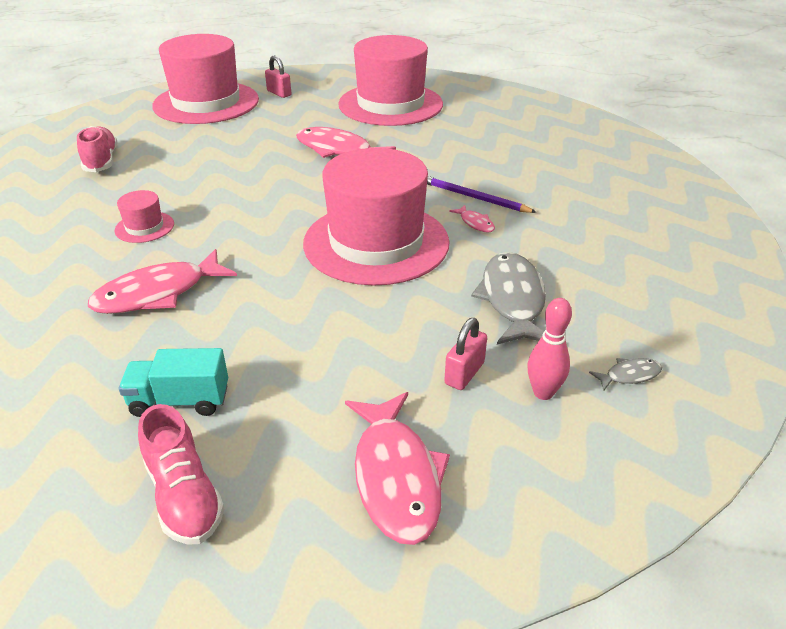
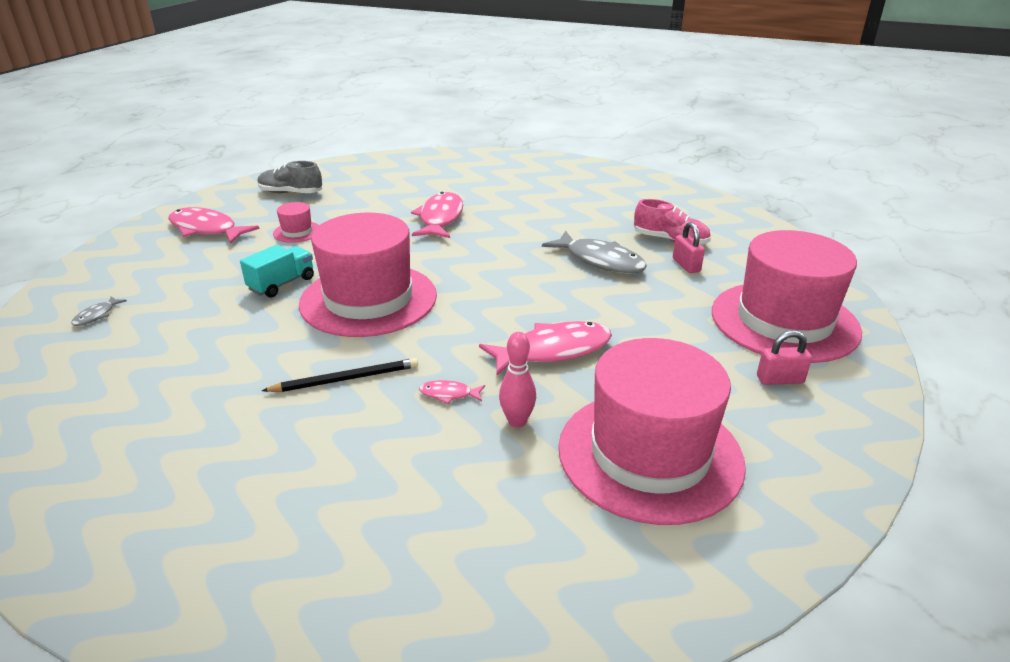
camera: 130 degrees right, 5 degrees down
(144, 227) = (528, 231): pink hat -> pink hat (297, 232)
(180, 401) = (343, 204): turquoise truck -> turquoise truck (282, 284)
(184, 495) = (291, 193): pink shoe -> grey shoe
(464, 373) = (211, 270): pink padlock -> pink padlock (686, 265)
(474, 197) = (346, 379): purple pencil -> black pencil
(475, 223) = (312, 355): pink fish -> pink fish (449, 394)
(512, 299) = (217, 317): grey fish -> grey fish (600, 261)
(543, 393) = (153, 283): pink bowling pin -> pink bowling pin (517, 421)

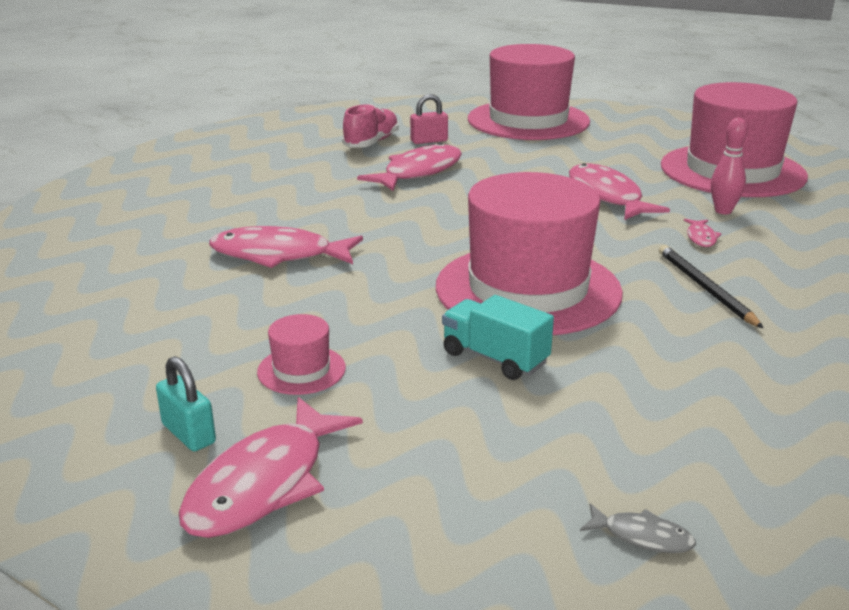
camera: 90 degrees left, 5 degrees down
(255, 212) = (189, 434): none -> turquoise padlock
(291, 193) = (99, 403): grey shoe -> none
(600, 261) = (419, 172): grey fish -> pink fish
(780, 379) = (615, 130): pink padlock -> none

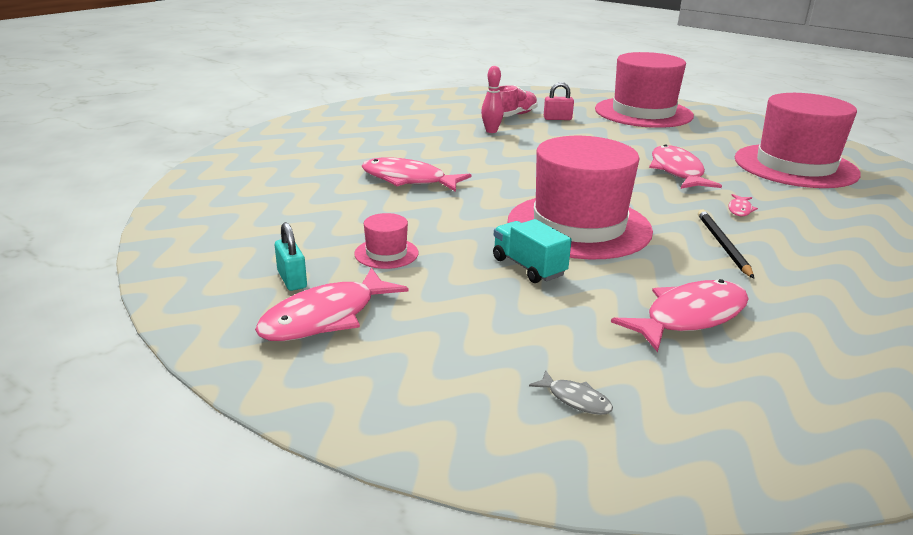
camera: 15 degrees right, 0 degrees up
(419, 172) = (538, 138): pink fish -> pink fish (690, 317)
(723, 211) = (770, 193): pink bowling pin -> pink bowling pin (491, 131)

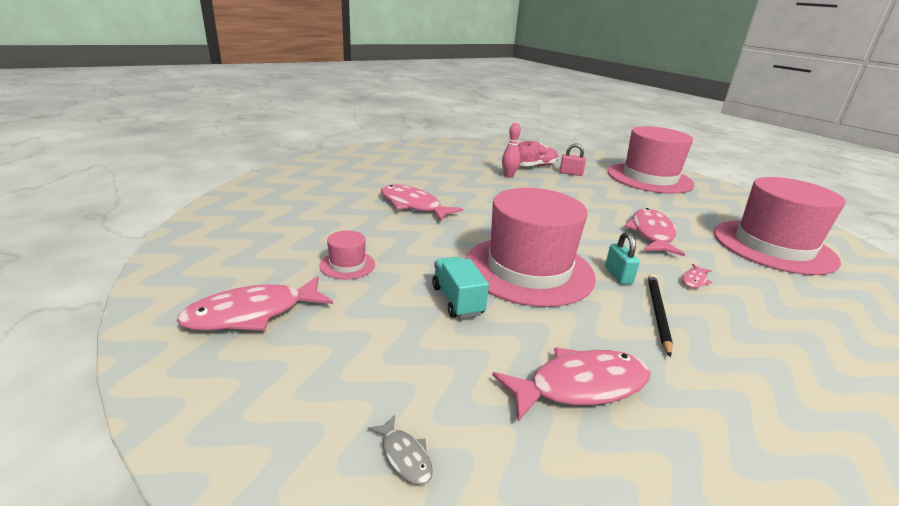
camera: 15 degrees right, 0 degrees up
(292, 280) = (256, 274): turquoise padlock -> turquoise padlock (618, 275)

